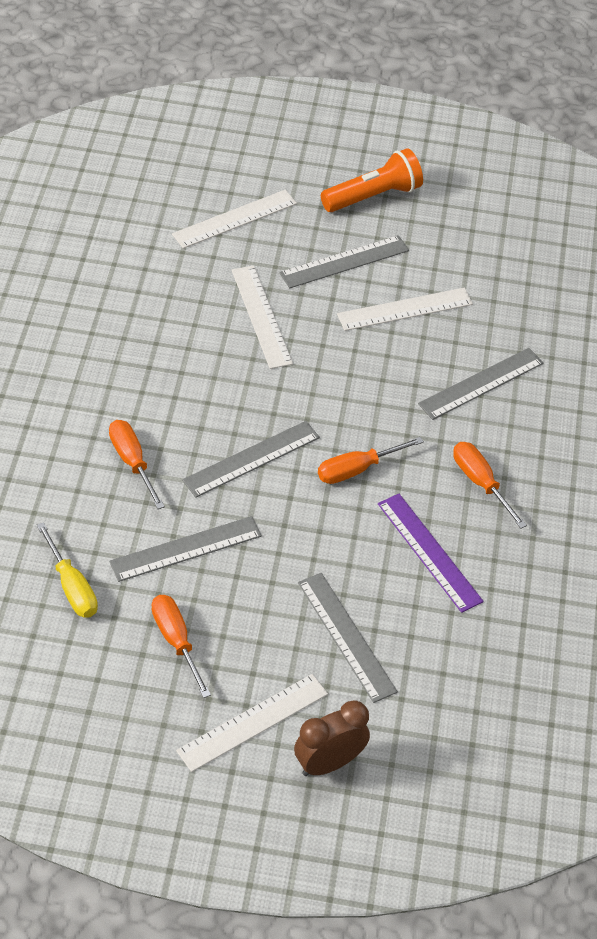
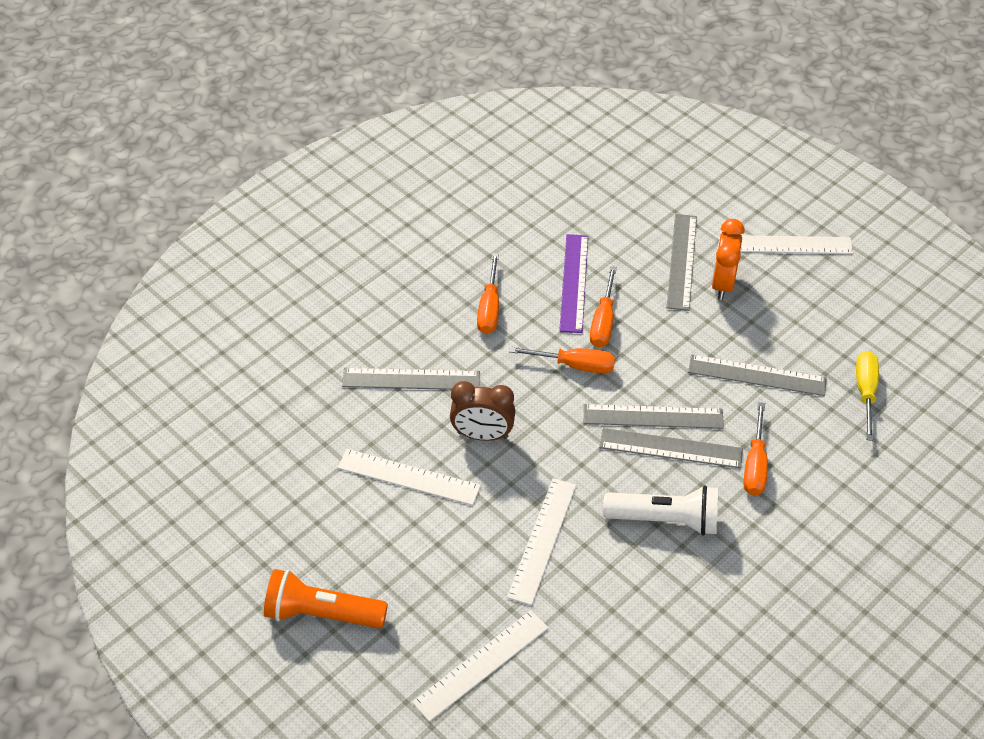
camera: 140 degrees left, 0 degrees up
(176, 379) = (666, 520): none -> white flashlight
(176, 641) = (808, 317): orange screwdriver -> orange screwdriver (603, 321)
(235, 219) = (481, 664): white ruler -> white ruler turned 45 degrees counterclockwise
(287, 633) = (722, 283): none -> orange clock
(329, 763) = (753, 200): brown clock -> brown clock (482, 435)
(344, 261) = (417, 555): grey ruler -> grey ruler (670, 448)

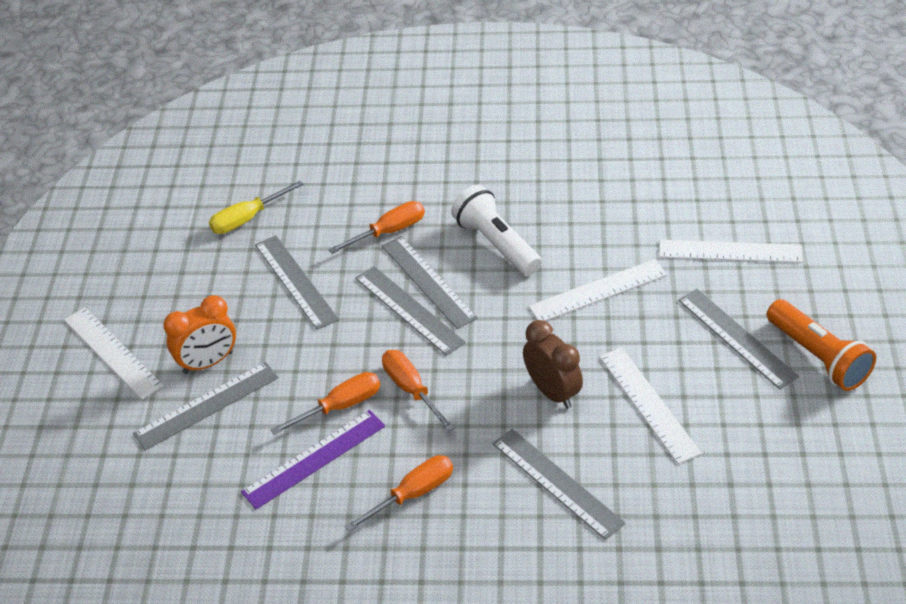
camera: 130 degrees left, 5 degrees down
(398, 581) = (736, 338): none -> grey ruler

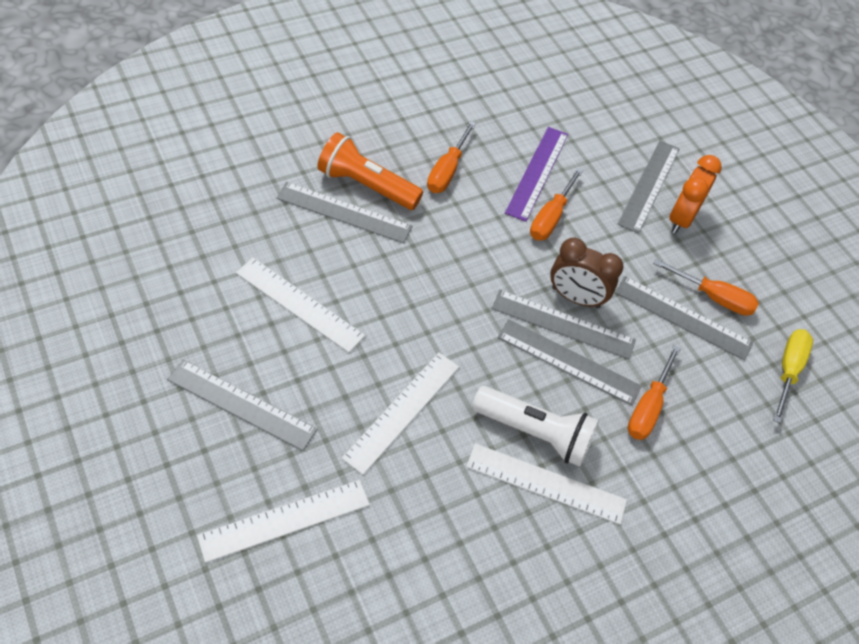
camera: 140 degrees right, 10 degrees up
(113, 352) = (759, 202): white ruler -> white ruler (546, 484)
(411, 390) = (506, 250): orange screwdriver -> orange screwdriver (713, 297)
(552, 392) = (388, 287): brown clock -> brown clock (575, 297)
(818, 357) = (152, 410): orange flashlight -> orange flashlight (366, 185)

